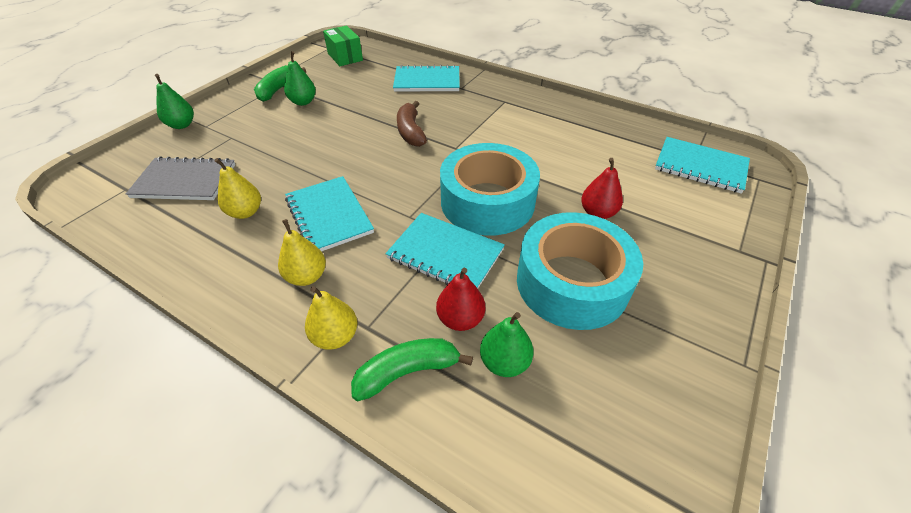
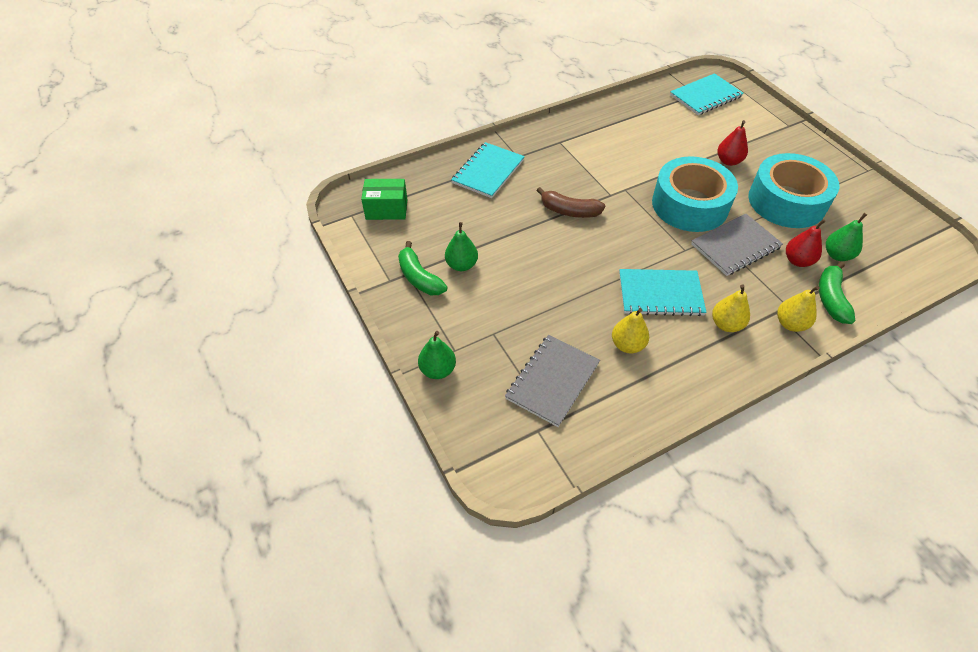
camera: 60 degrees left, 5 degrees up
(445, 254) = (735, 246): turquoise notebook -> grey notebook

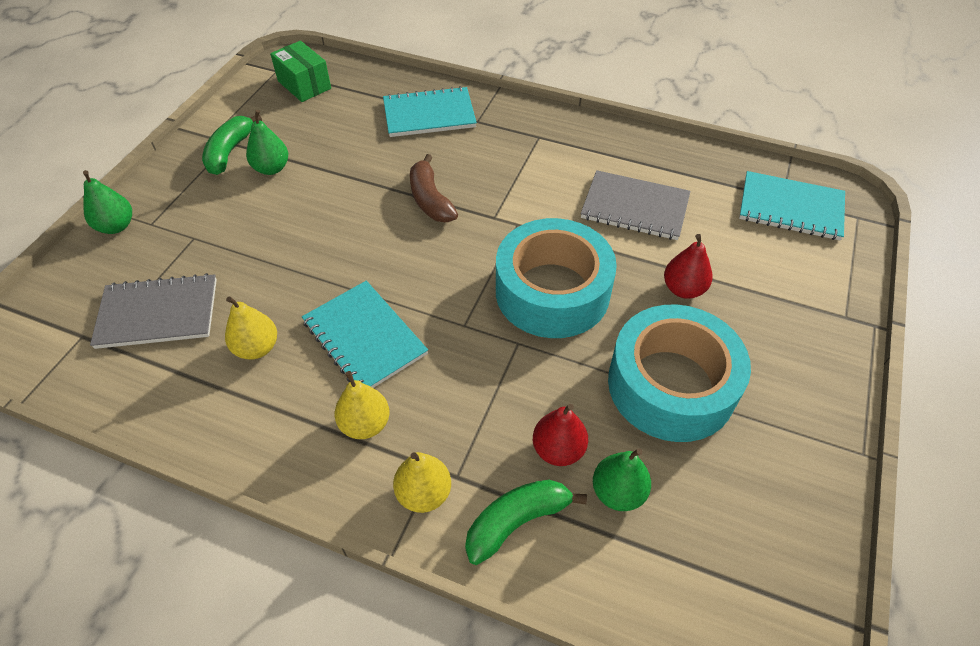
camera: 50 degrees right, 0 degrees up
(735, 246) = (520, 370): grey notebook -> grey notebook (635, 207)

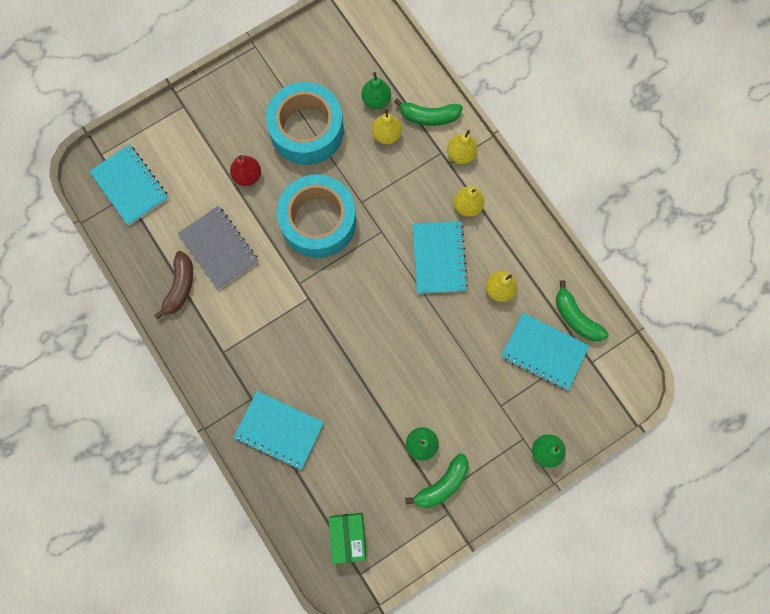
camera: 145 degrees left, 25 degrees up
(124, 374) = (575, 317): none -> green banana
(158, 313) = (544, 351): grey notebook -> turquoise notebook
(430, 199) = (336, 340): brown banana -> brown banana (180, 287)
(558, 449) = (386, 135): red pear -> yellow pear

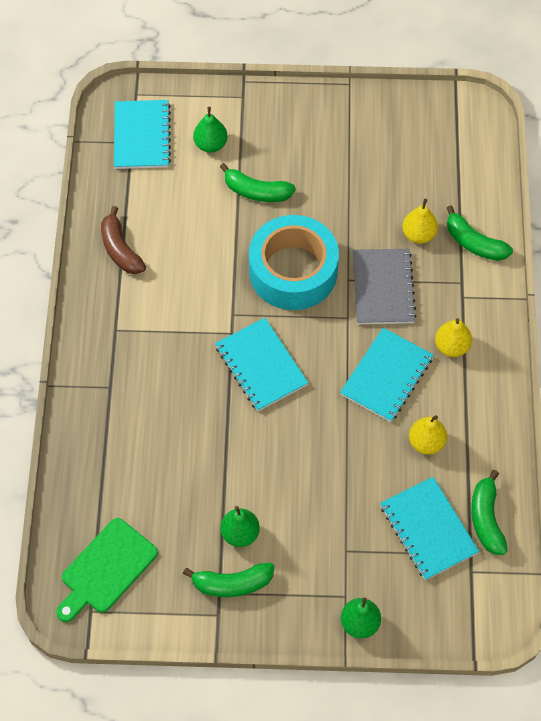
camera: 35 degrees right, 15 degrees down
(180, 287) = (120, 249): brown banana -> brown banana turned 105 degrees clockwise
(219, 248) = (181, 238): grey notebook -> grey notebook (383, 288)
(247, 176) = (256, 191): red pear -> green banana
(279, 430) = (115, 431): turquoise notebook -> turquoise notebook (261, 366)
(307, 130) = (343, 185): turquoise tape -> none
(348, 536) = (106, 569): green box -> green cutting board
(376, 100) = (432, 198): green pear -> green pear (211, 144)
(461, 154) = (480, 296): yellow pear -> none

